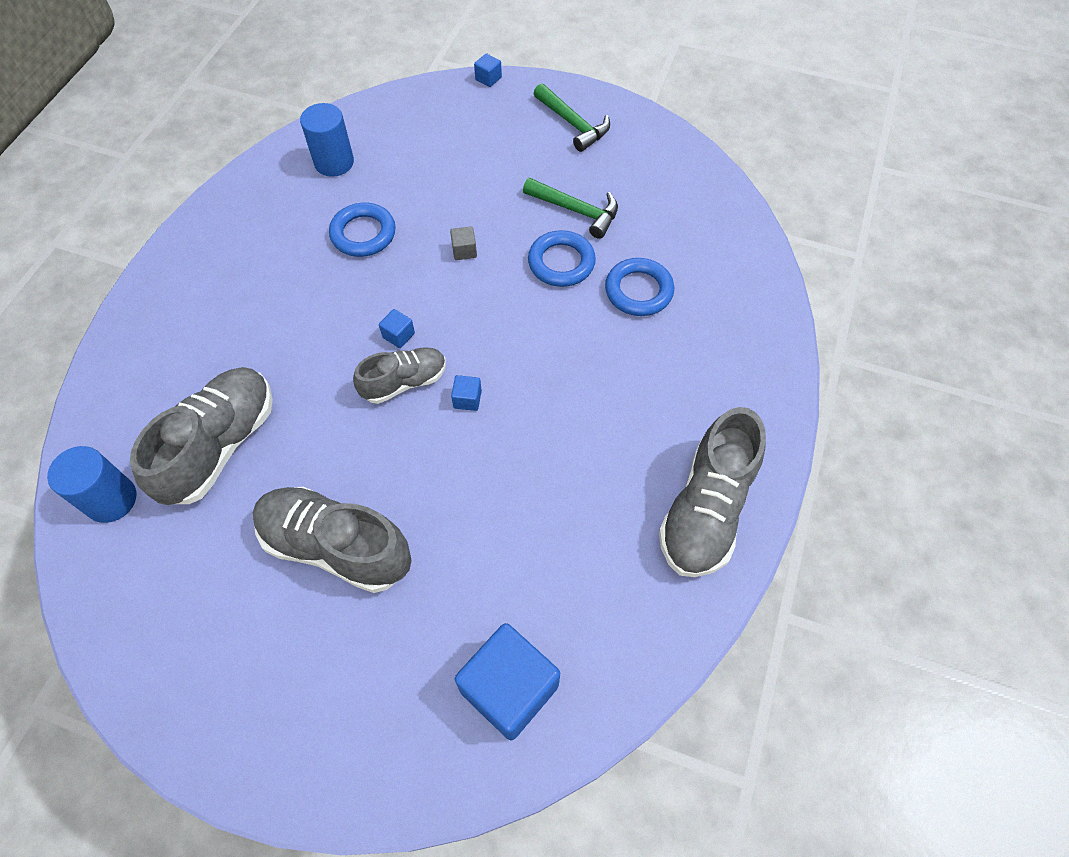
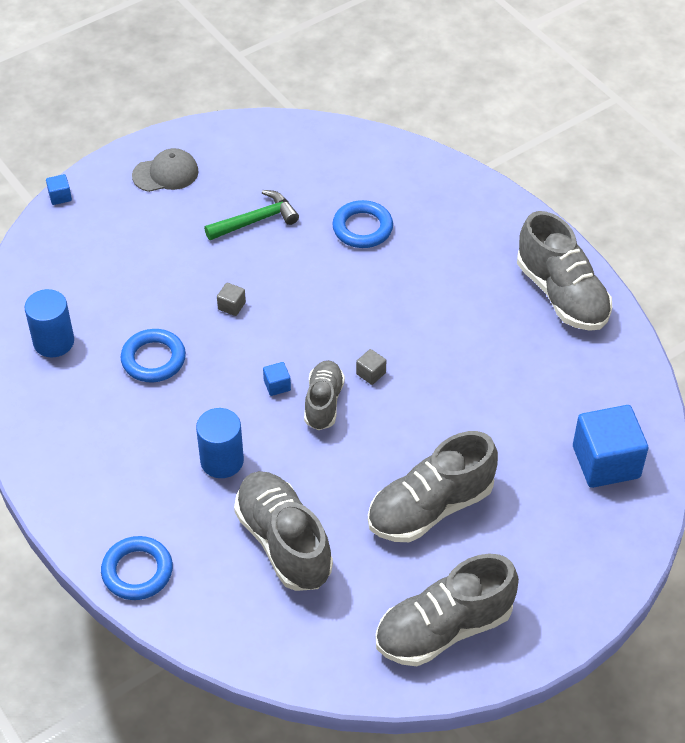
camera: 55 degrees left, 10 degrees down
(111, 499) = (275, 633): blue cylinder -> blue cylinder (222, 461)
(190, 647) = (444, 628): none -> grey shoe
(467, 399) = (371, 373): blue cube -> grey cube
(561, 262) = (297, 256): blue ring -> blue ring (137, 571)
(573, 124) = (165, 173): green hammer -> grey cap

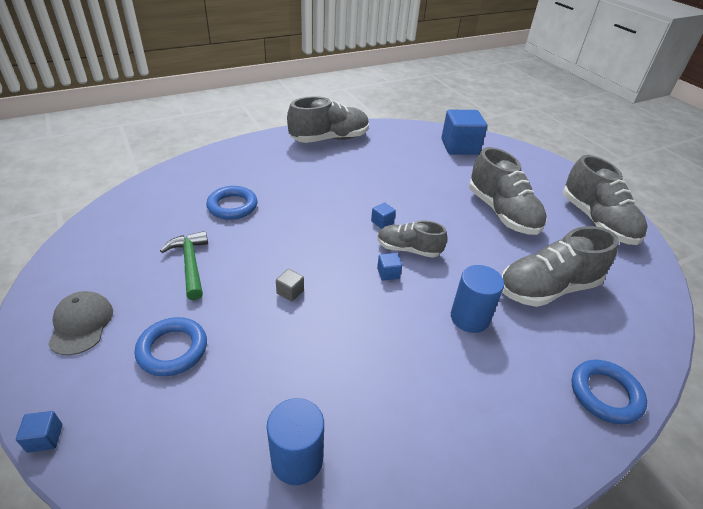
camera: 85 degrees left, 10 degrees down
(153, 359) = (343, 358): blue ring -> blue ring (172, 349)
(371, 373) = (382, 222): grey cube -> blue cube

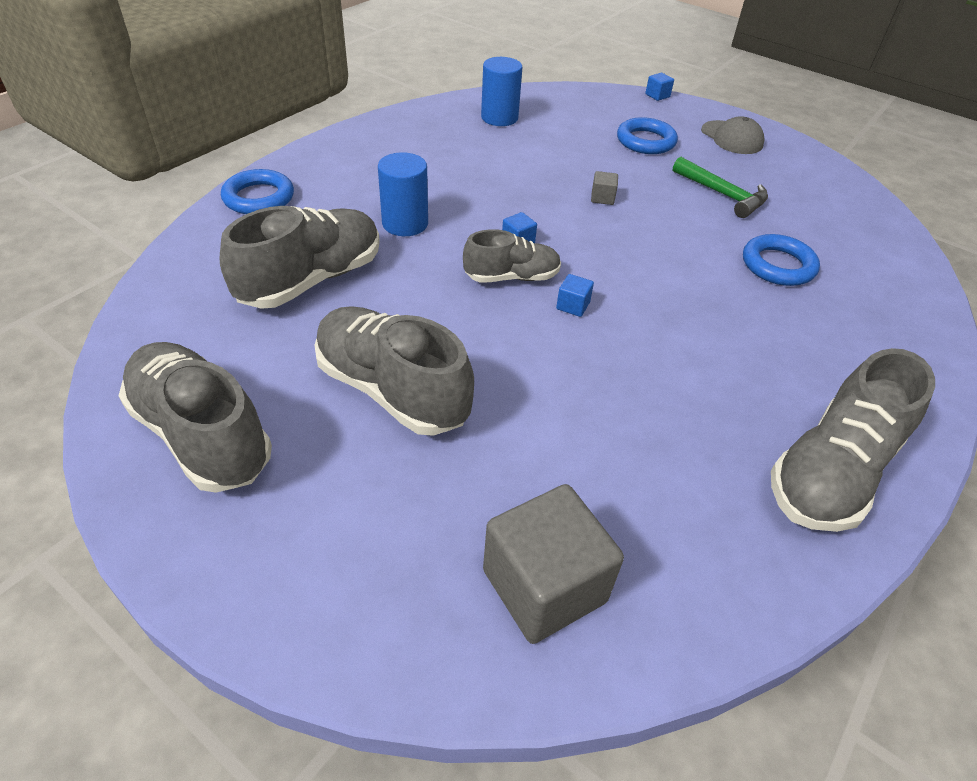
camera: 155 degrees right, 5 degrees up
(460, 147) = (544, 586): blue cube -> grey cube

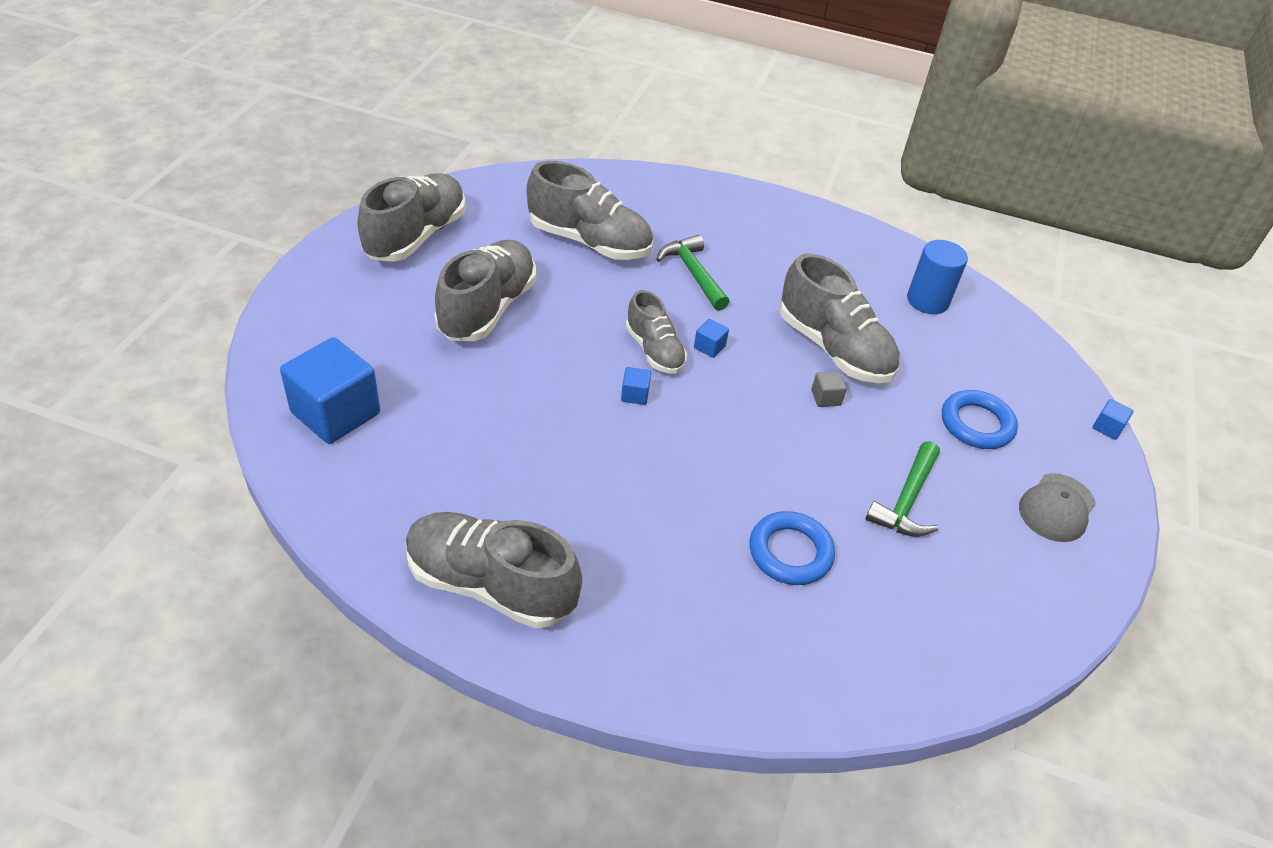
camera: 70 degrees right, 0 degrees up
(259, 198) = (677, 189): blue ring -> none
(405, 223) = (693, 273): blue cylinder -> green hammer
(542, 177) = (834, 349): none -> grey shoe
(544, 586) = (335, 413): grey cube -> blue cube

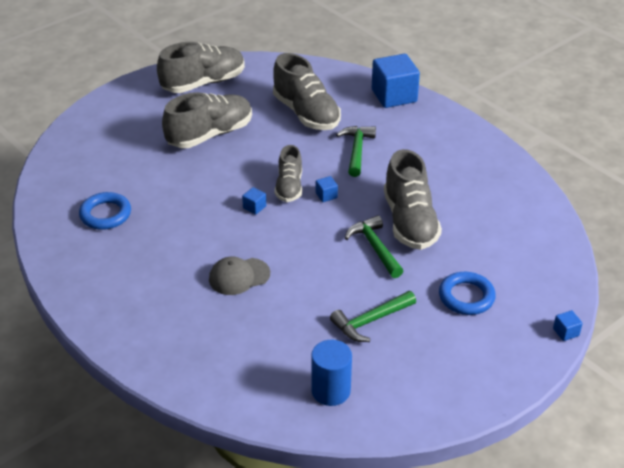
camera: 35 degrees right, 5 degrees down
(335, 413) = (83, 164): blue cube -> blue cube (394, 96)
(490, 585) = (90, 274): grey shoe -> none
(790, 552) = (268, 320): blue ring -> blue ring (105, 214)
(825, 398) = (375, 247): grey cube -> green hammer
(927, 301) = (510, 213): blue cylinder -> blue cylinder (331, 391)
(1057, 508) = (472, 363): grey cap -> grey cap (239, 276)

